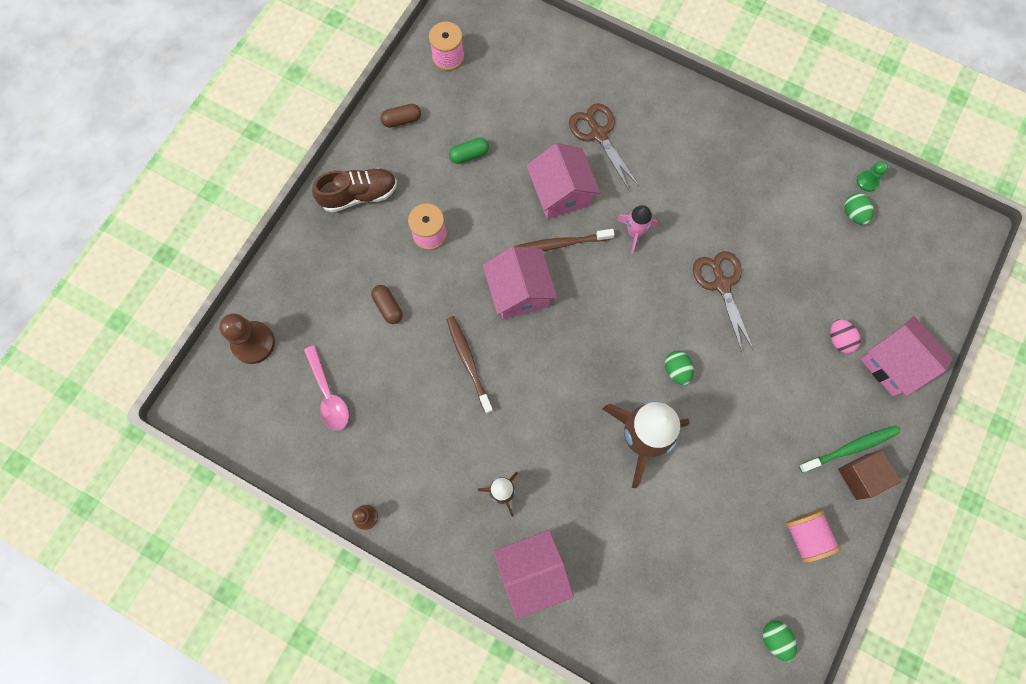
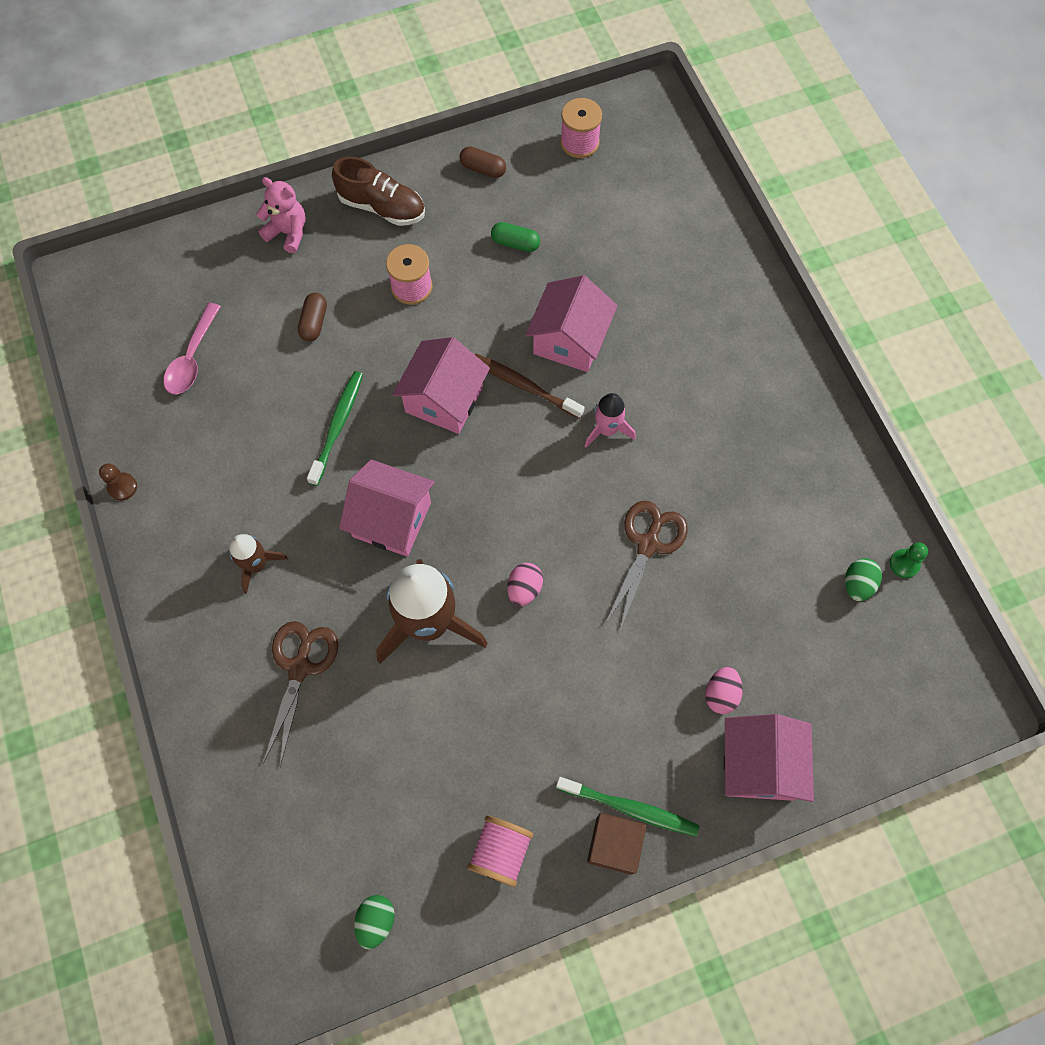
camera: 40 degrees right, 5 degrees down
(253, 343) = (173, 266): brown pawn -> none
(311, 260) = (288, 233): none -> pink teddy bear
(468, 362) = (338, 425): brown toothbrush -> green toothbrush
(532, 573) = (214, 658): pink house -> pink house (392, 519)
(598, 134) = (658, 313): brown scissors -> brown scissors (300, 667)
(676, 370) = (524, 589): green egg -> pink egg

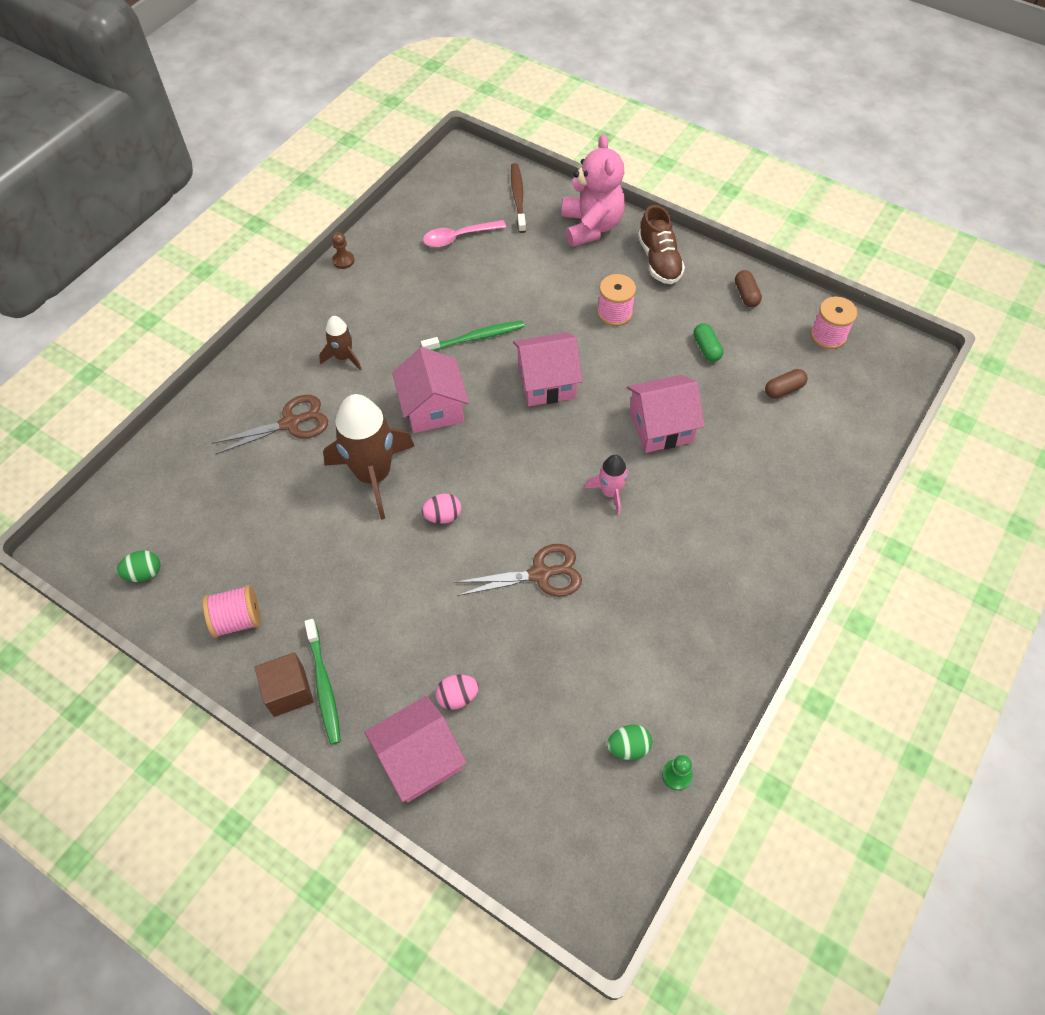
camera: 55 degrees right, 10 degrees down
(288, 233) = (591, 227): pink teddy bear -> pink teddy bear, size x1.68
(314, 322) = (539, 280): brown capsule -> brown capsule (784, 389)
(523, 385) = (599, 421): brown toothbrush -> brown toothbrush (518, 197)

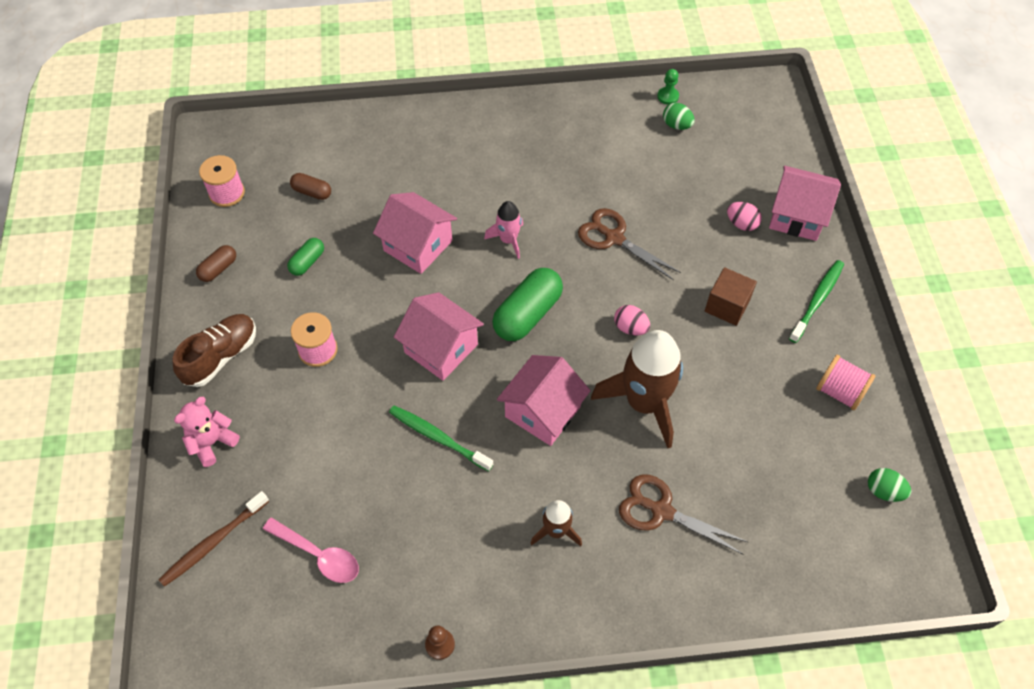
camera: 130 degrees left, 0 degrees up
(288, 691) = (843, 317): brown cube -> brown cube (727, 306)
(524, 455) = (527, 314): none -> green capsule
(591, 227) = (212, 442): pink teddy bear -> pink teddy bear, size x0.60

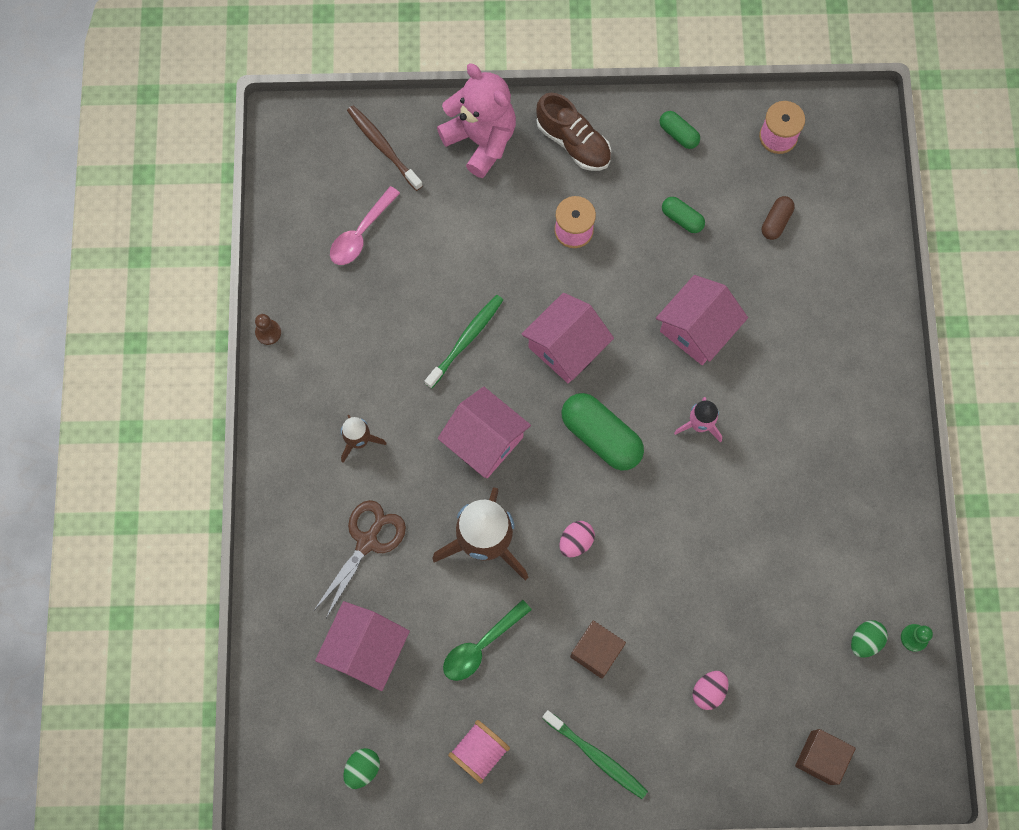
camera: 95 degrees right, 15 degrees up
(212, 442) = (481, 140): pink teddy bear -> pink teddy bear, size x1.68
(218, 269) = (678, 134): brown capsule -> green capsule
(614, 238) = (696, 541): brown scissors -> none
(743, 398) = (481, 646): none -> green spoon
(775, 150) = (820, 757): none -> brown cube
(797, 216) = (717, 761): pink house -> pink house (366, 650)

